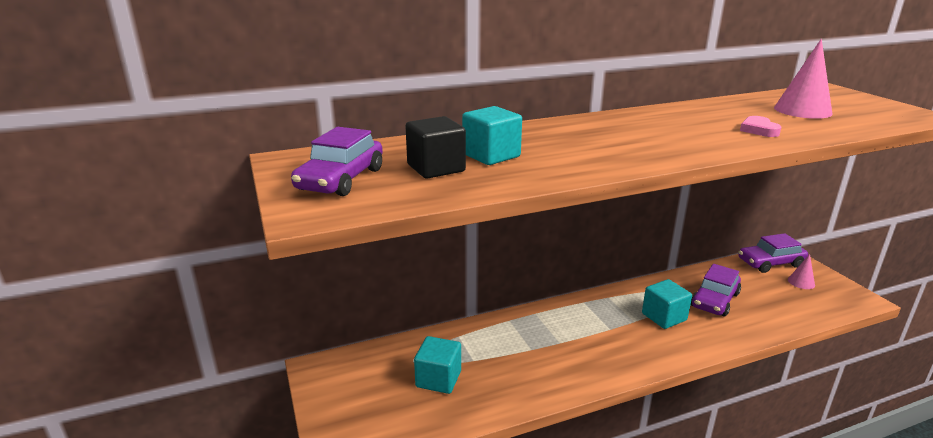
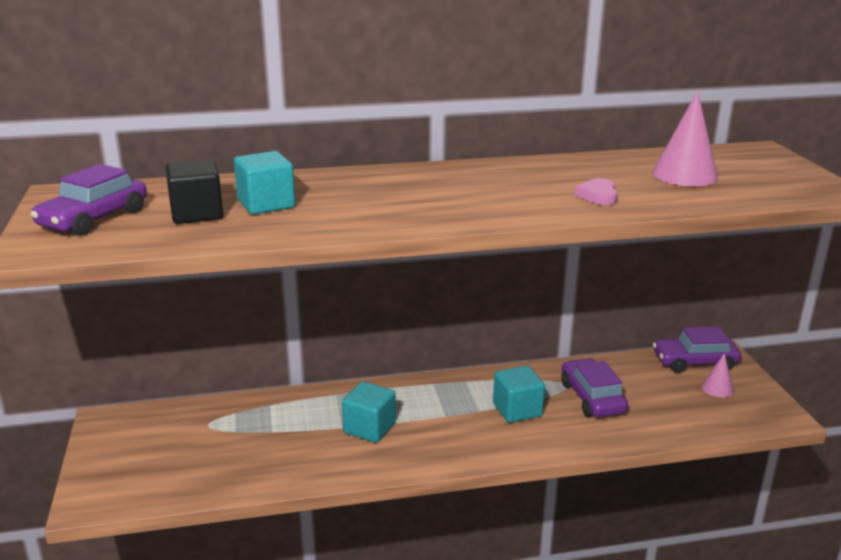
camera: 10 degrees right, 0 degrees up
(438, 379) = (224, 446): turquoise cube -> turquoise cube (369, 428)
(714, 300) = (592, 398): purple car -> purple car turned 120 degrees clockwise

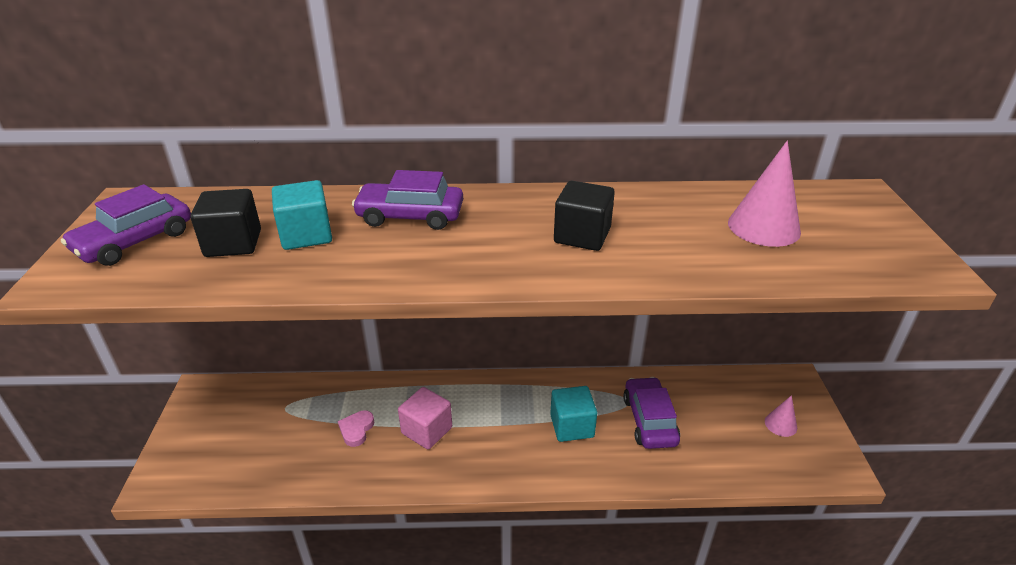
camera: 10 degrees right, 10 degrees up
(369, 428) = (427, 430): turquoise cube -> pink cube
(528, 189) = (582, 236): none -> black cube
(598, 195) = (655, 252): pink heart -> pink heart (356, 430)
(694, 362) = (765, 388): purple car -> purple car (410, 216)

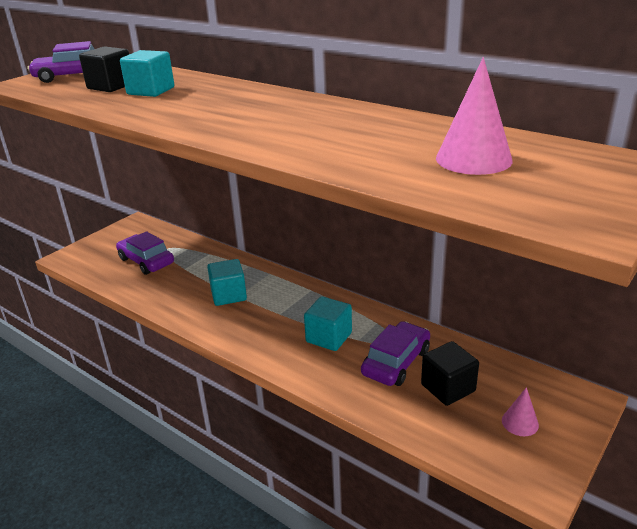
camera: 40 degrees right, 5 degrees down
(356, 430) = (189, 276): pink heart -> none
(410, 216) = (223, 95): purple car -> purple car (146, 261)
(427, 430) = (228, 295): pink cube -> turquoise cube
(582, 236) = (310, 129): black cube -> black cube (448, 388)

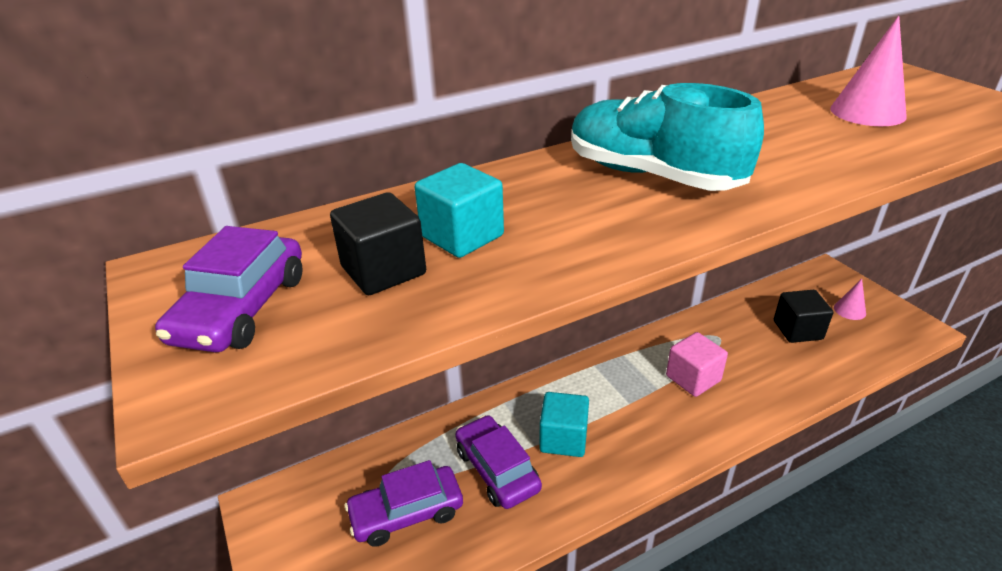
camera: 65 degrees left, 5 degrees up
(258, 112) = (652, 175): none -> turquoise shoe
(329, 337) = (693, 378): turquoise cube -> pink cube
(396, 362) = (751, 347): purple car -> purple car (497, 469)

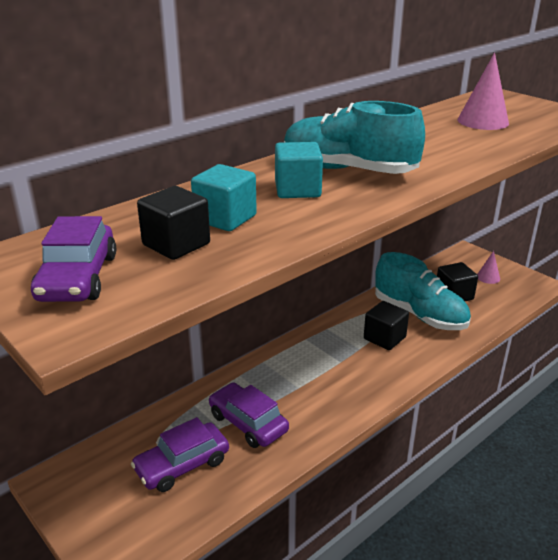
camera: 15 degrees left, 5 degrees down
(563, 439) = (295, 393): turquoise cube -> turquoise cube (297, 190)
(693, 378) = (384, 338): pink cube -> black cube
(745, 352) = (419, 315): none -> turquoise shoe

